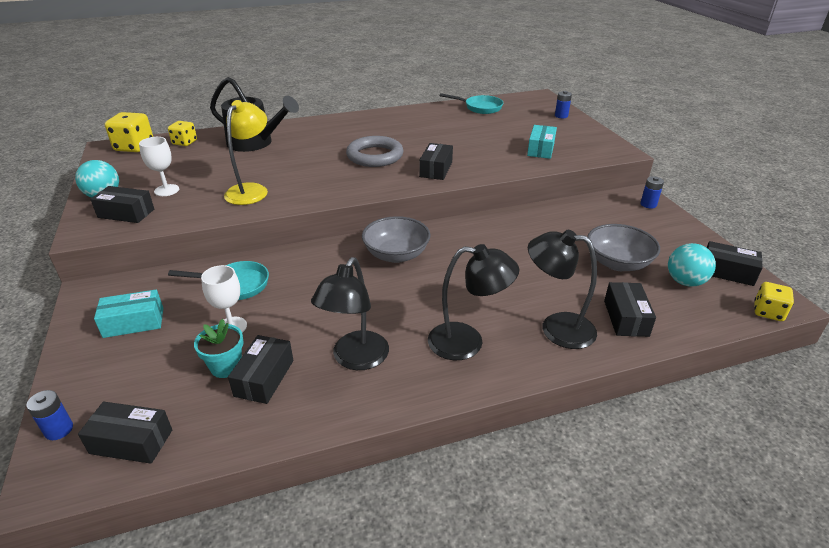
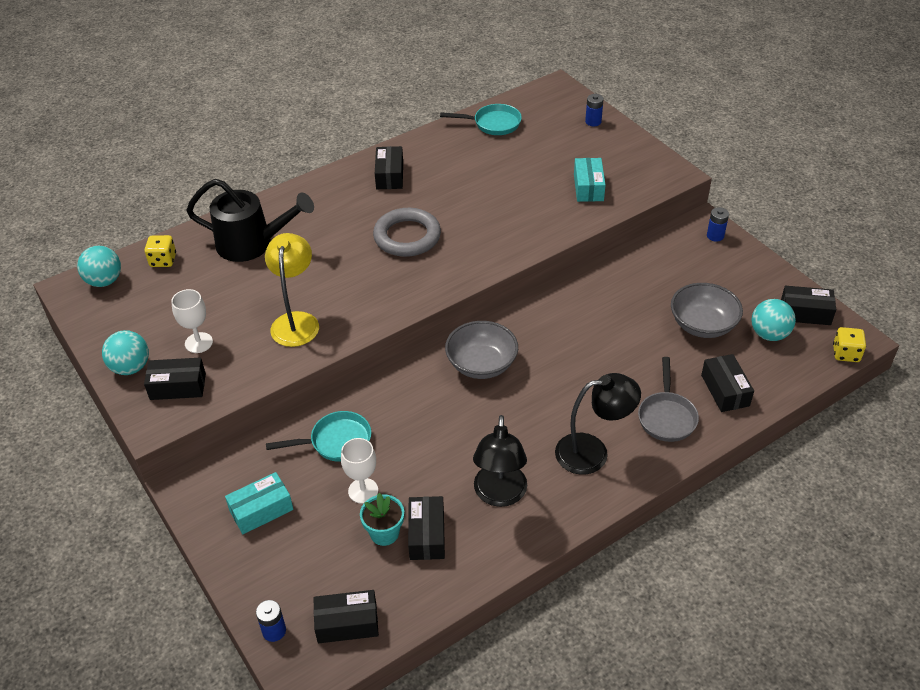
camera: 15 degrees left, 10 degrees up
(134, 147) = (104, 281): yellow dice -> turquoise ball
(436, 169) = (486, 245): black box -> black box (390, 175)
(556, 328) = (666, 416): black lamp -> grey pan

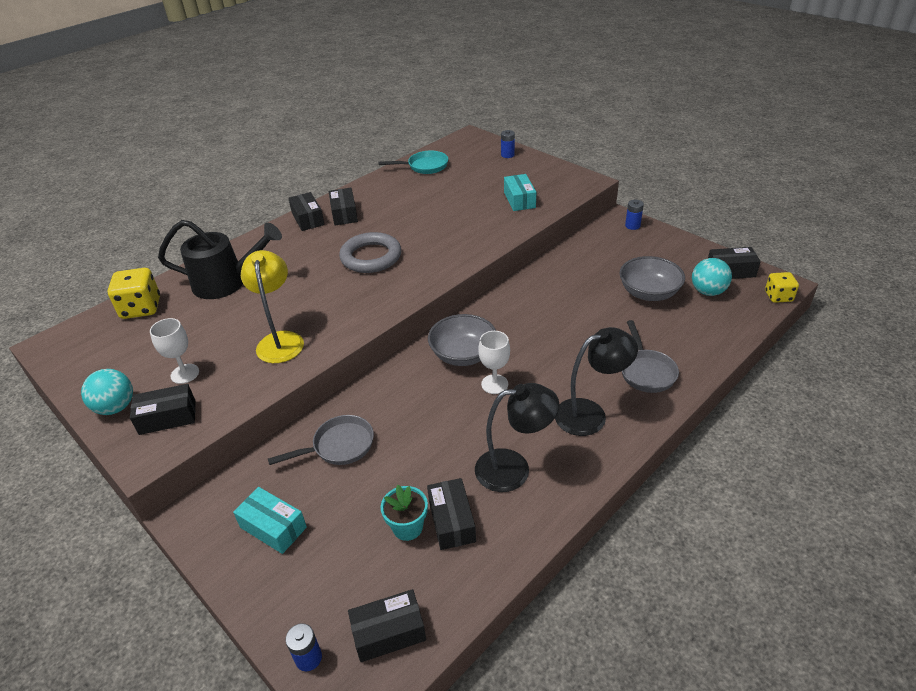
camera: 10 degrees left, 5 degrees down
(104, 281) = (83, 334): turquoise ball -> none
(163, 260) = (141, 308): yellow dice -> yellow dice, size x1.58
(261, 510) = (273, 527): turquoise box -> turquoise box turned 75 degrees clockwise
(336, 442) = (339, 446): turquoise pan -> grey pan
(363, 491) = (376, 489): white goblet -> white goblet (494, 384)
(499, 495) = (514, 469): black lamp -> black lamp turned 90 degrees counterclockwise
(725, 390) = (689, 341): black box -> black box (308, 219)

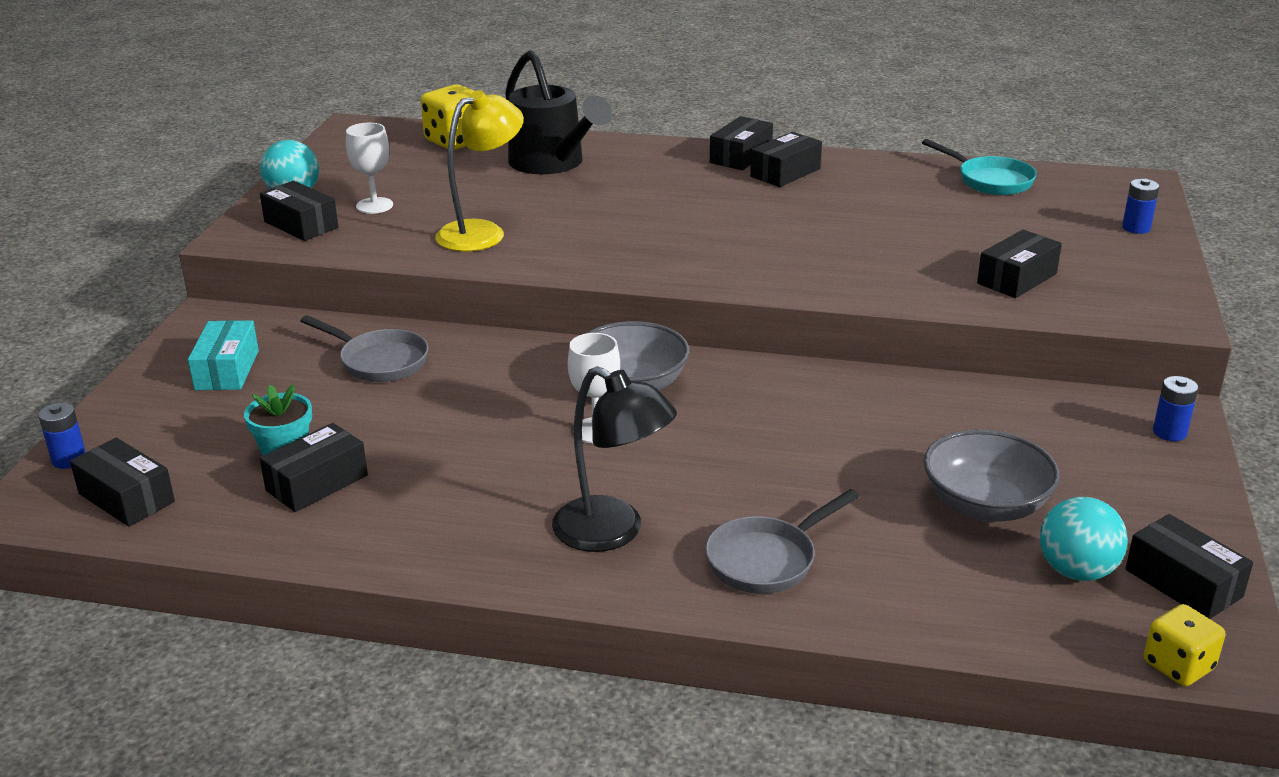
camera: 55 degrees right, 10 degrees down
(371, 257) = (712, 224): grey ring -> none
(514, 469) = (444, 500): black lamp -> none
(519, 200) = (1016, 278): turquoise box -> black box

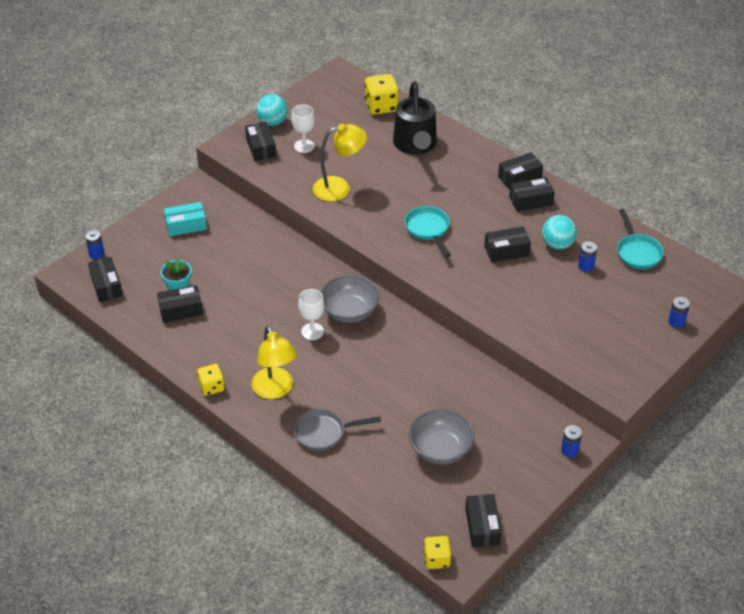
camera: 30 degrees right, 15 degrees up
(227, 370) = (186, 225): turquoise box -> turquoise box turned 45 degrees clockwise
(379, 361) = (252, 247): grey pan -> none
(484, 572) = (212, 387): none -> yellow dice
(613, 532) = (275, 390): black lamp -> yellow lamp
(675, 237) = (428, 229): none -> turquoise pan
(945, 211) = (586, 266): none -> blue battery
(1016, 278) = (569, 331): black box -> black box (506, 251)
(1076, 571) = (444, 499): turquoise ball -> turquoise ball (557, 244)

